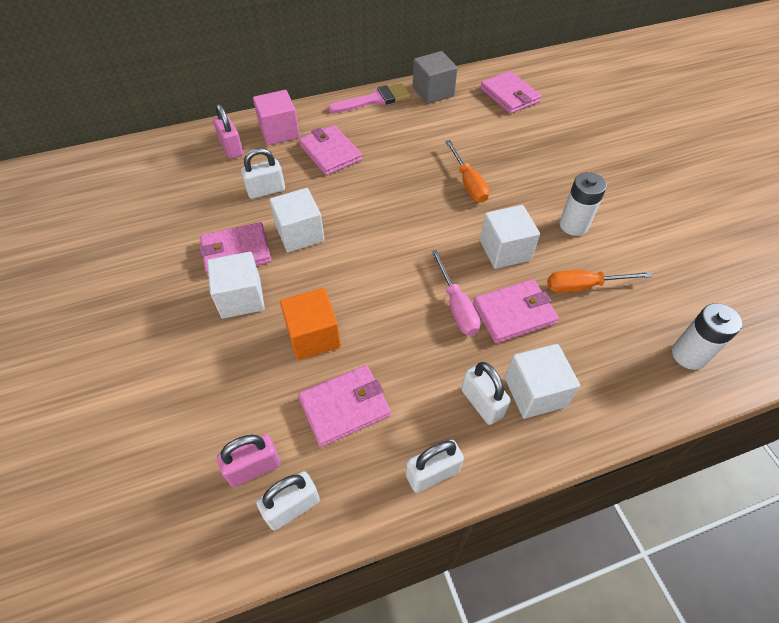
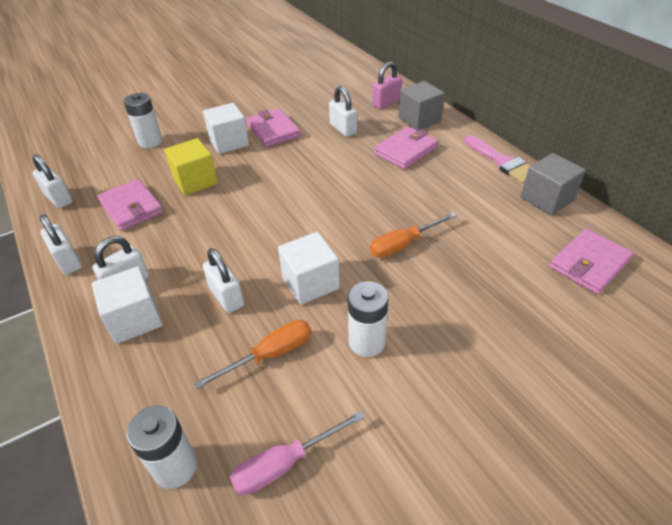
camera: 80 degrees right, 10 degrees down
(192, 391) = (150, 141): none -> white battery
(254, 467) = (90, 177): pink padlock -> none
(279, 132) = (419, 120): pink cube -> grey cube
(300, 233) = (299, 154): white cube -> none
(313, 336) = (195, 181): orange cube -> yellow cube
(456, 306) = (232, 255): pink screwdriver -> pink screwdriver (284, 464)
(514, 313) = (226, 297): pink wallet -> white padlock
(583, 286) = (270, 354): orange screwdriver -> orange screwdriver turned 75 degrees clockwise

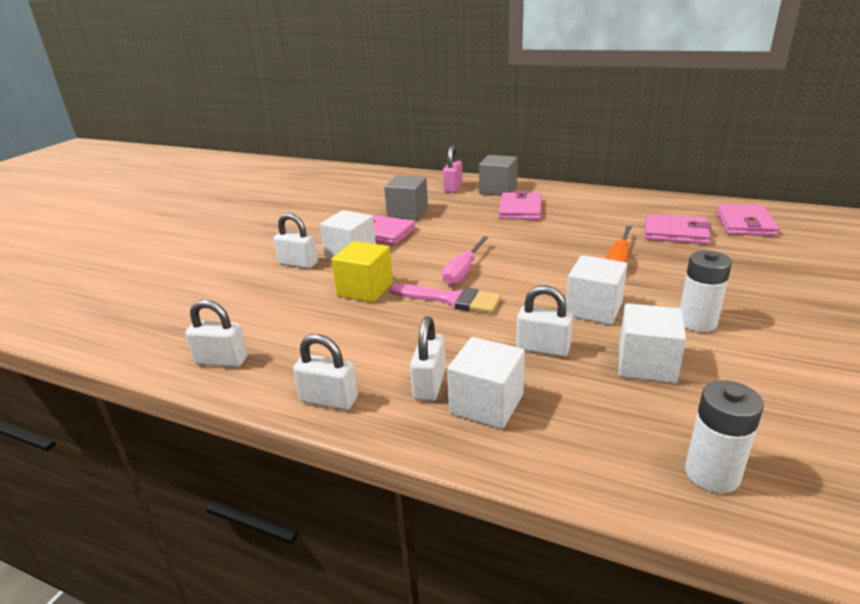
camera: 35 degrees left, 15 degrees down
(131, 207) = (328, 332): pink wallet -> pink wallet (675, 233)
(150, 141) = (259, 281): white battery -> none
(270, 354) = (646, 364): orange screwdriver -> white cube
(284, 464) = (779, 419): pink screwdriver -> pink screwdriver (463, 271)
(343, 129) = (445, 213): white padlock -> white padlock (298, 264)
(502, 162) = (600, 194): pink brush -> pink brush (451, 299)
(547, 199) = (663, 202): grey cube -> grey cube (407, 213)

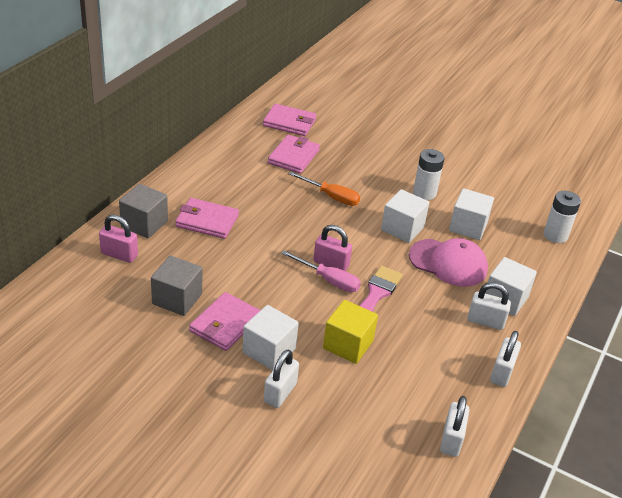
camera: 90 degrees left, 10 degrees up
(492, 270) = (331, 264): none -> pink padlock
(543, 348) = (448, 263): white padlock -> pink cap

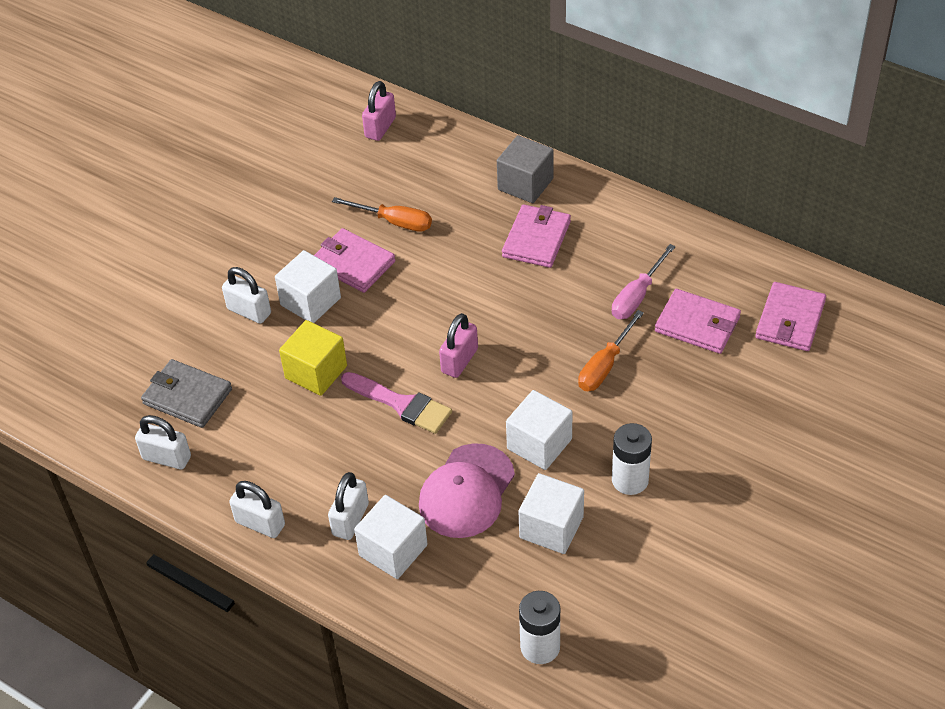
camera: 100 degrees right, 10 degrees up
(119, 254) = (468, 169): pink padlock -> pink padlock (380, 128)
(177, 299) = (394, 222): grey cube -> orange screwdriver
(328, 280) = (428, 357): pink screwdriver -> pink screwdriver (637, 296)
(382, 430) = (187, 396): none -> grey wallet

